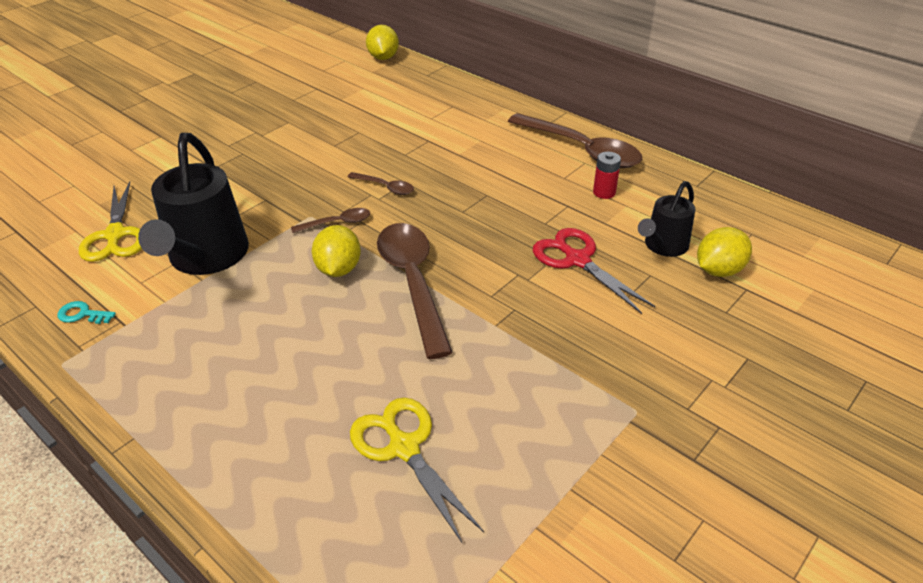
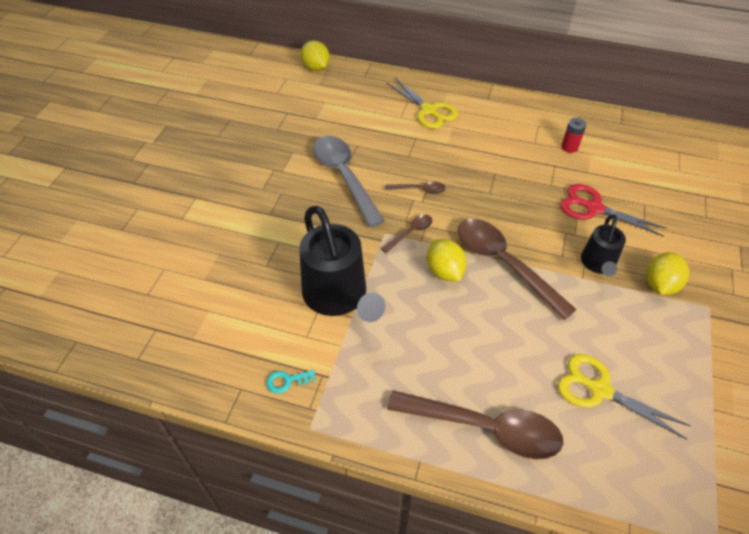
camera: 25 degrees left, 10 degrees up
(115, 235) = (246, 303): yellow scissors -> yellow scissors (428, 110)
(318, 156) = (344, 177): none -> grey spoon
(581, 149) = (528, 115): brown spoon -> brown spoon (484, 428)
(663, 246) = (636, 179): black watering can -> black watering can (598, 264)
(718, 270) = (681, 187): yellow lemon -> yellow lemon (660, 285)

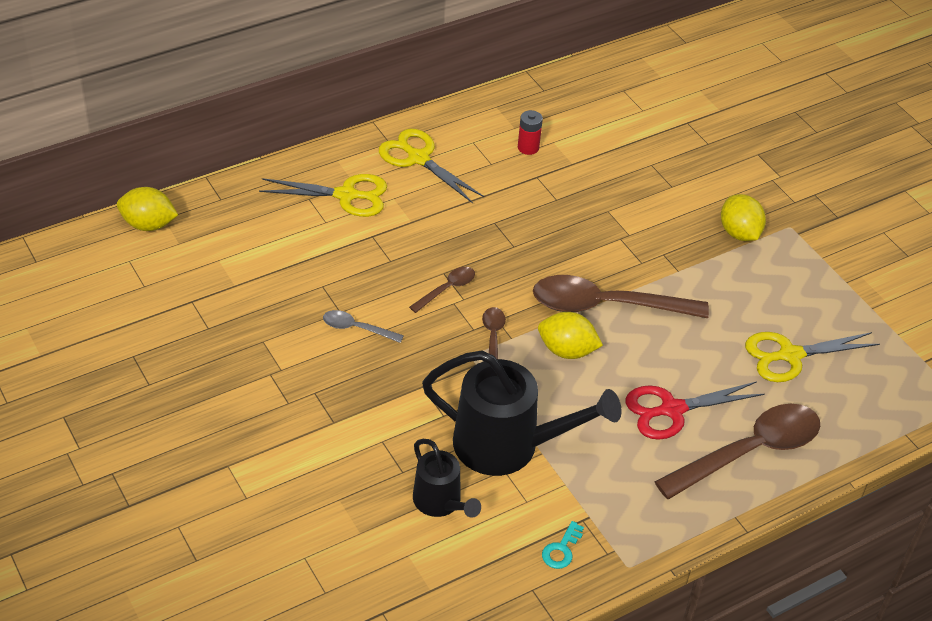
camera: 50 degrees left, 5 degrees down
(344, 177) = (357, 328): grey spoon -> grey spoon, size x0.46
(494, 115) = (418, 158): none -> yellow scissors
(593, 208) = (616, 197): red scissors -> red scissors (672, 410)
(598, 264) = (677, 249): black watering can -> black watering can (441, 503)

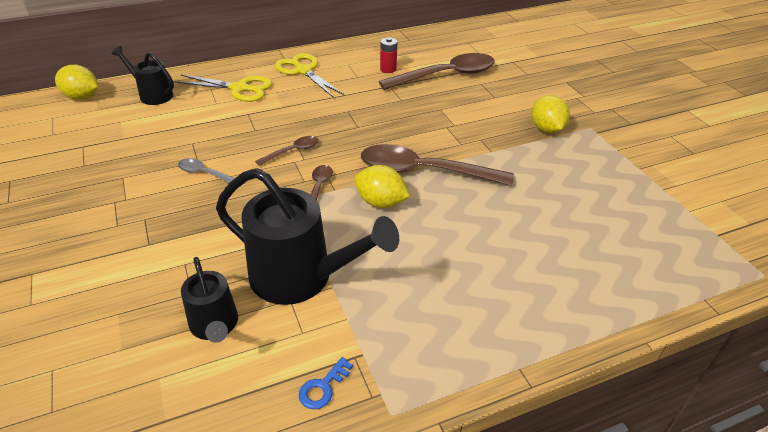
camera: 10 degrees right, 5 degrees down
(238, 214) = (152, 94): none -> black watering can
(561, 550) = (322, 387): turquoise key -> blue key
(672, 410) = (468, 258): red scissors -> none
(749, 452) = (540, 303): brown spoon -> brown spoon (446, 75)
(790, 355) = (586, 221): yellow scissors -> none

